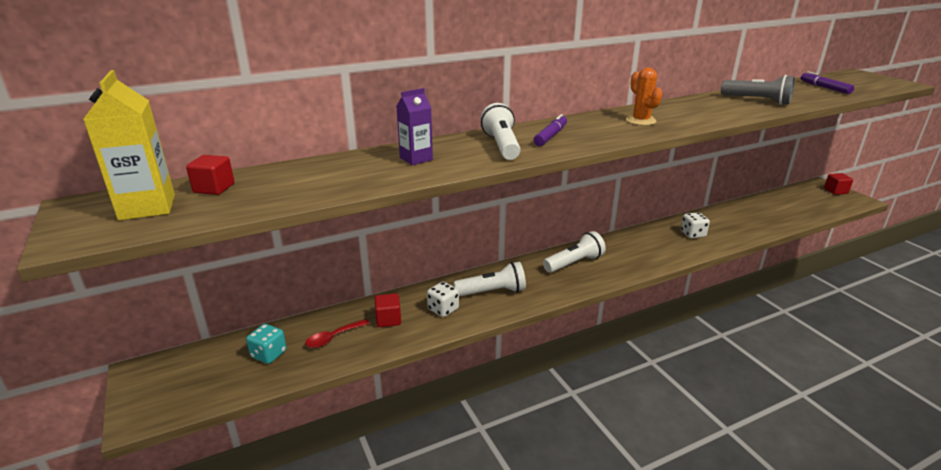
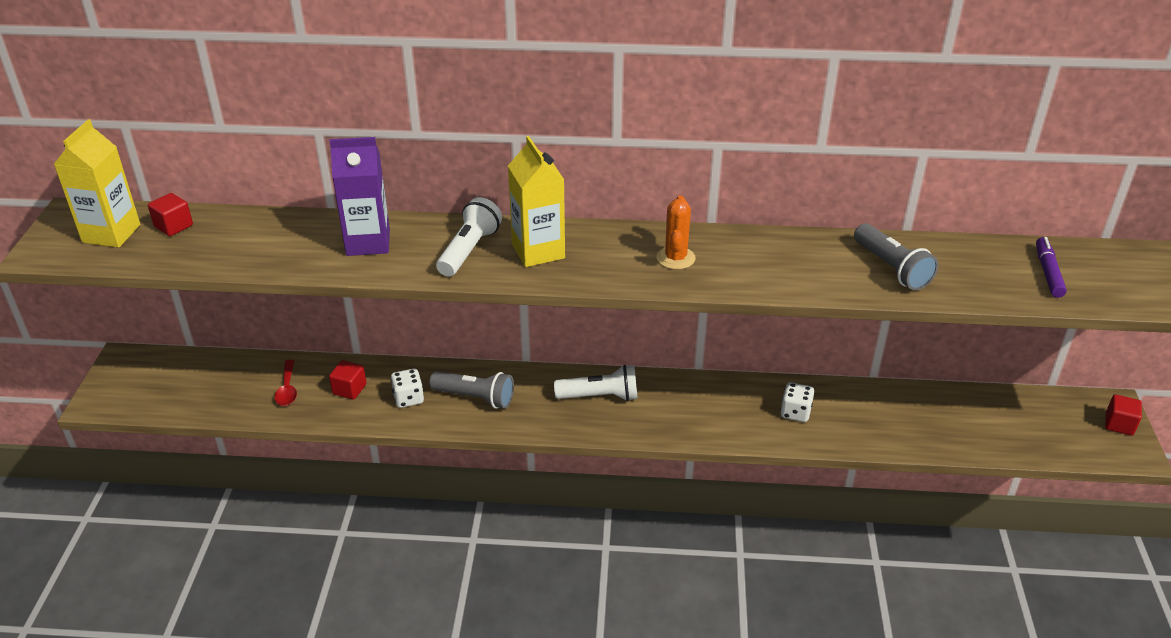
camera: 30 degrees right, 10 degrees up
(269, 354) = (224, 384): turquoise dice -> none
(333, 338) = (287, 389): red spoon -> red spoon turned 90 degrees counterclockwise
(416, 159) = (368, 242): purple carton -> purple carton, size x1.58
(492, 292) = (475, 398): white flashlight -> grey flashlight
(550, 136) = (538, 251): purple marker -> yellow carton

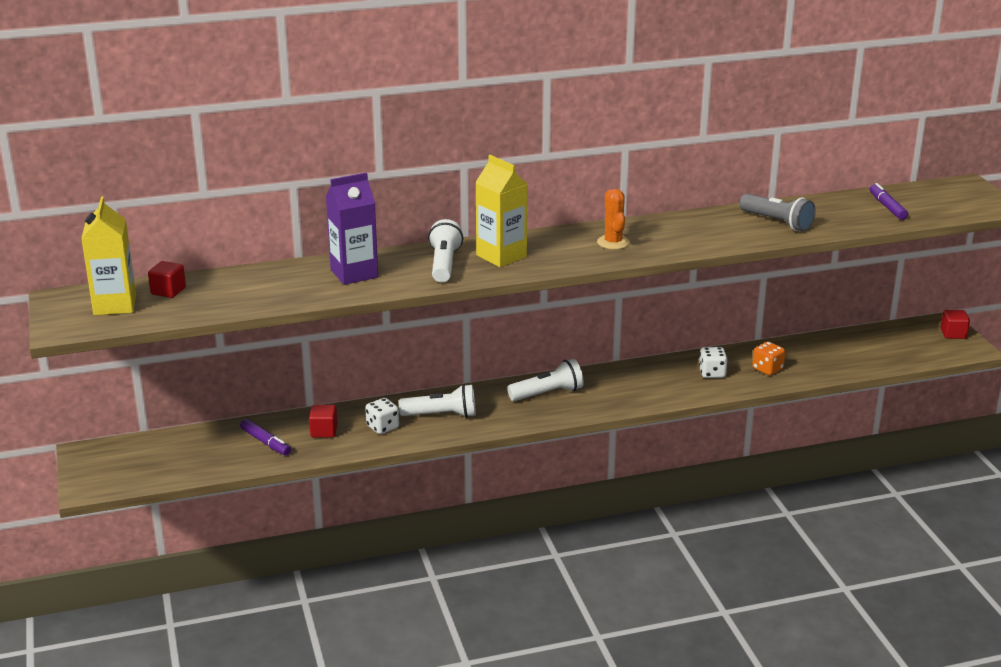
camera: 20 degrees left, 10 degrees down
(287, 389) = (266, 442): red spoon -> purple marker
(475, 398) = (441, 415): grey flashlight -> white flashlight
(862, 422) = (767, 369): none -> orange dice

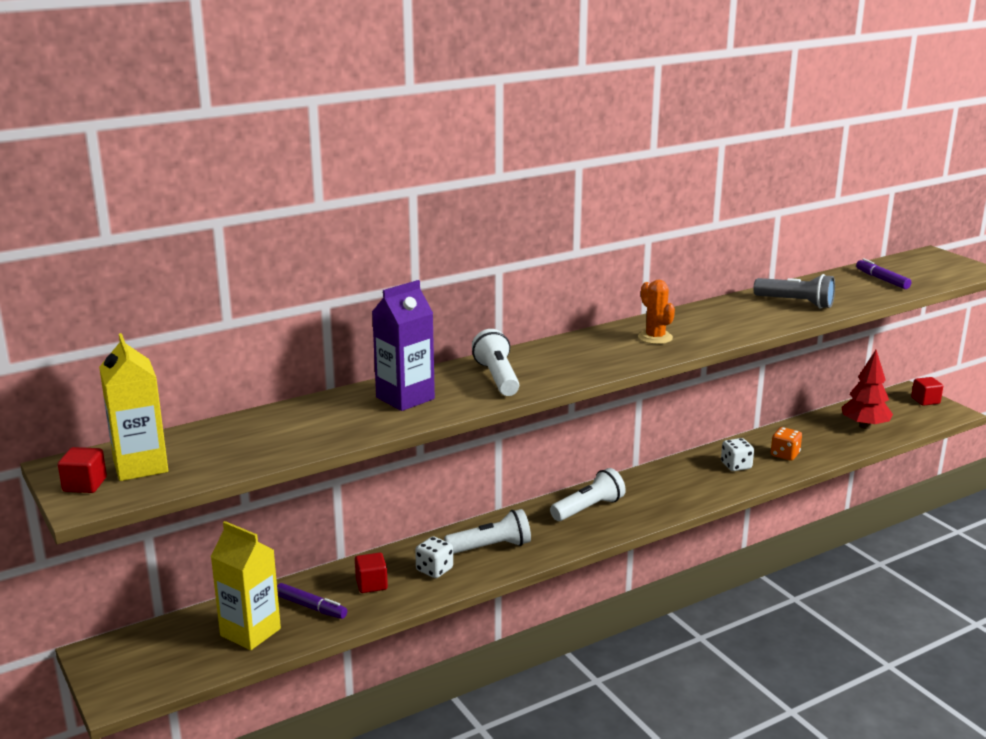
camera: 15 degrees left, 5 degrees down
(168, 291) = (198, 442): red cube -> red cube (85, 485)
(501, 256) = (551, 363): yellow carton -> yellow carton (250, 632)
(869, 351) = (864, 426): none -> red tree

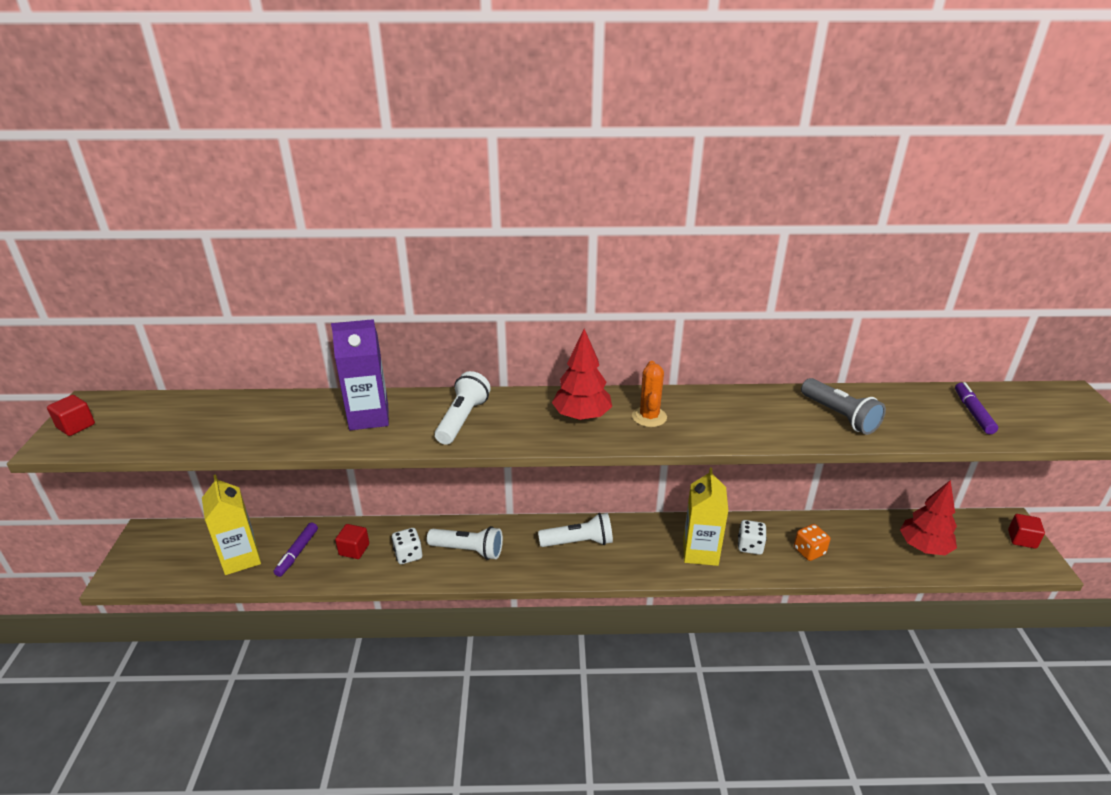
camera: 30 degrees right, 10 degrees up
(140, 466) = (126, 421): yellow carton -> yellow carton (700, 552)
(311, 607) = (297, 553): purple marker -> purple marker turned 45 degrees clockwise
(599, 350) = (582, 416): none -> red tree

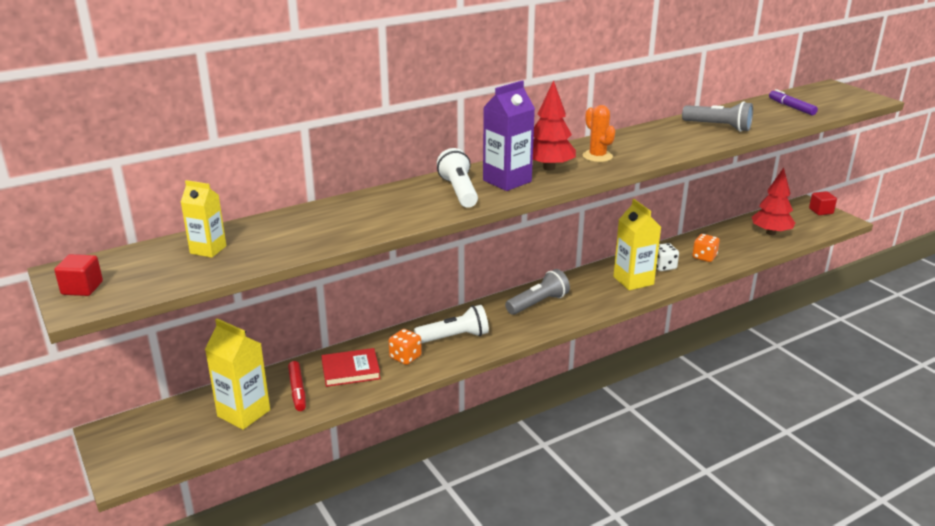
camera: 30 degrees left, 5 degrees down
(197, 417) = (208, 250): none -> yellow carton
(297, 553) = (297, 390): purple marker -> red marker
(354, 549) = (350, 370): red cube -> red book
(369, 417) = (377, 209): purple carton -> purple carton (507, 181)
(408, 555) = (405, 357): white dice -> orange dice
(578, 542) = (538, 303): white flashlight -> grey flashlight

